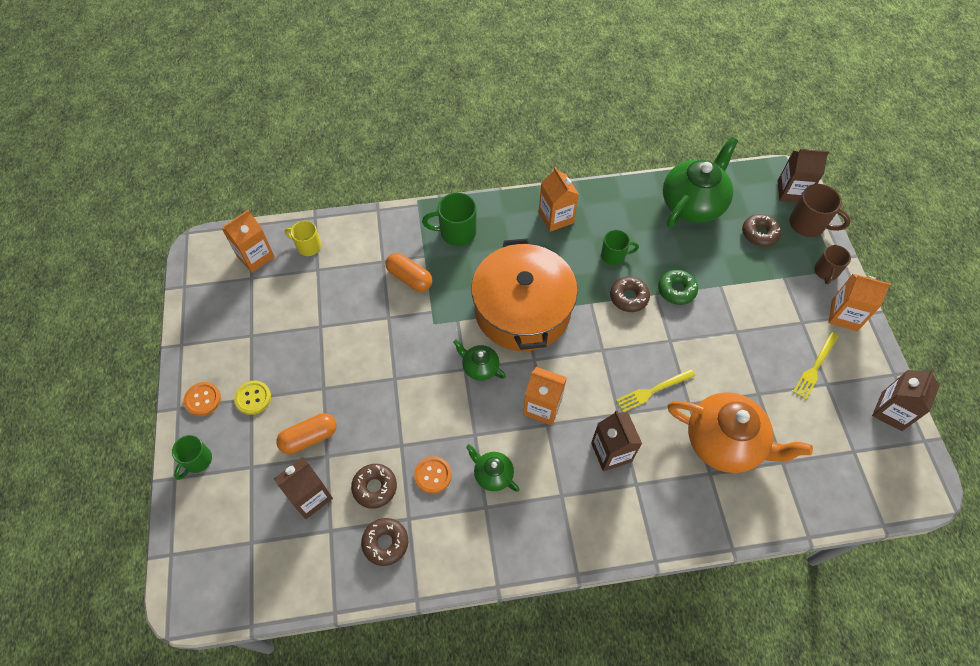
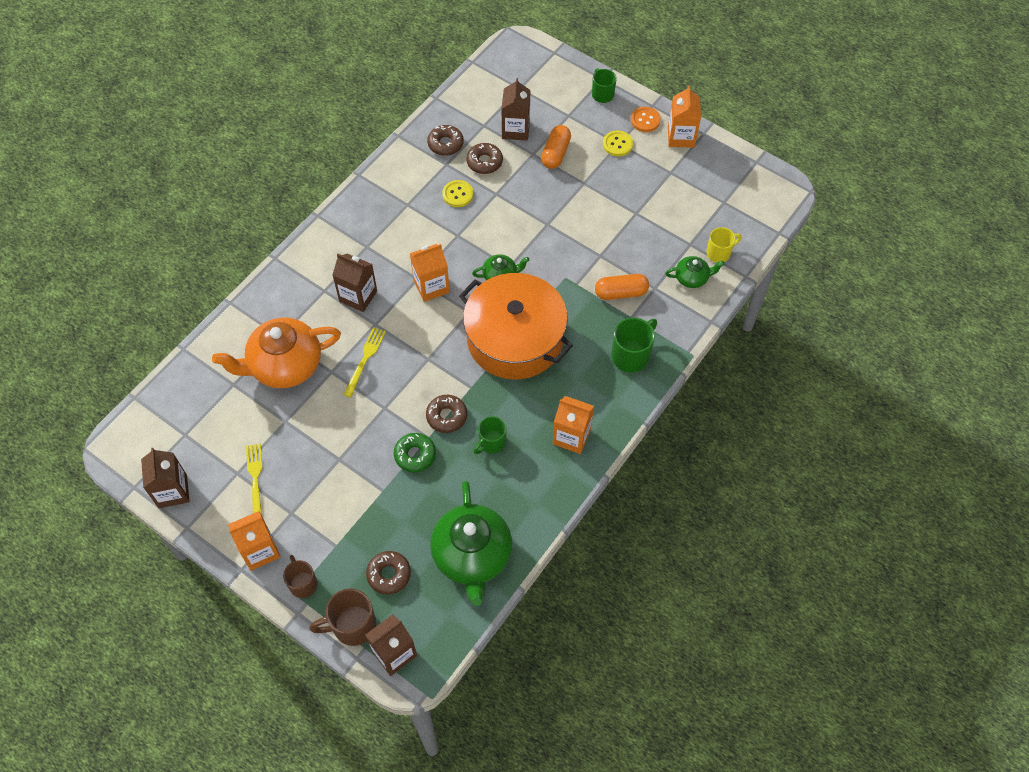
camera: 135 degrees right, 0 degrees up
(255, 256) = (742, 216): orange carton -> orange carton (681, 137)
(433, 475) = (458, 194): orange button -> yellow button
(492, 474) = (422, 223): green teapot -> green teapot (692, 278)

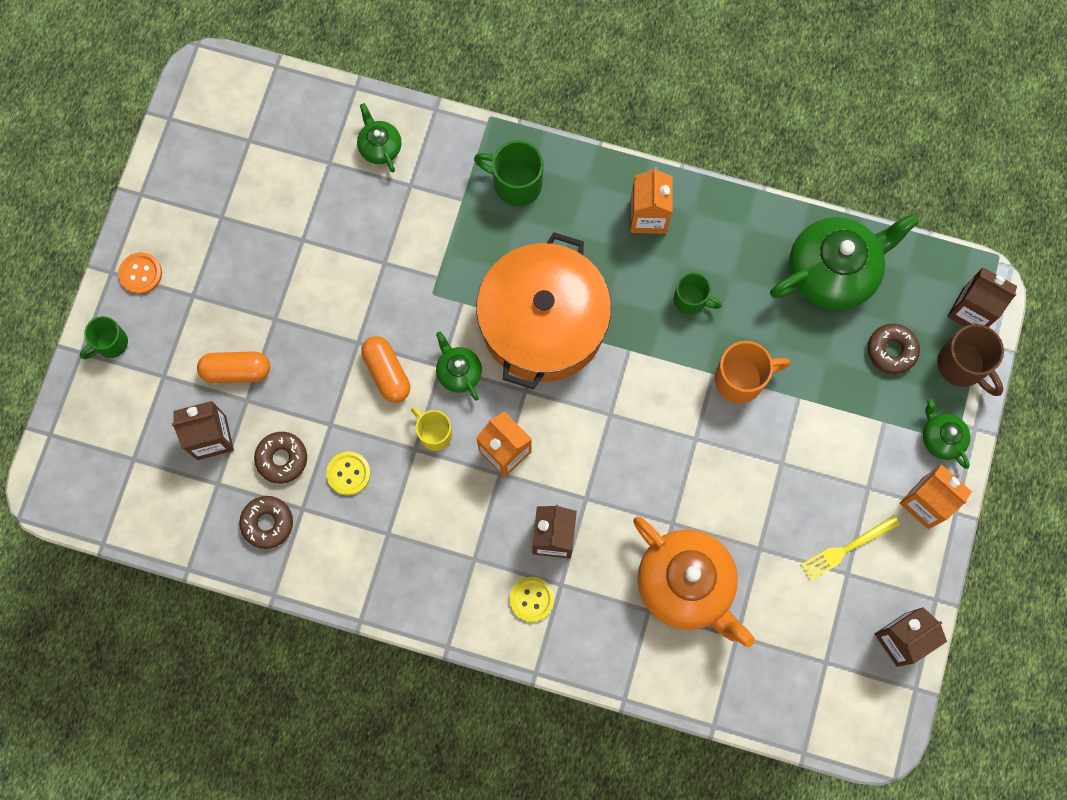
camera: 110 degrees left, 15 degrees up
(303, 583) = (941, 438): brown mug -> green teapot
(365, 359) = (640, 489): yellow fork -> none
(415, 455) = (741, 379): green donut -> orange mug
(446, 416) = (678, 363): brown donut -> none
(617, 144) = (195, 296): yellow button -> yellow button (531, 599)
(621, 293) = (431, 222): orange capsule -> orange capsule (387, 373)
(681, 137) = (156, 220): orange carton -> none
(719, 253) = (331, 126): yellow mug -> yellow mug (434, 433)

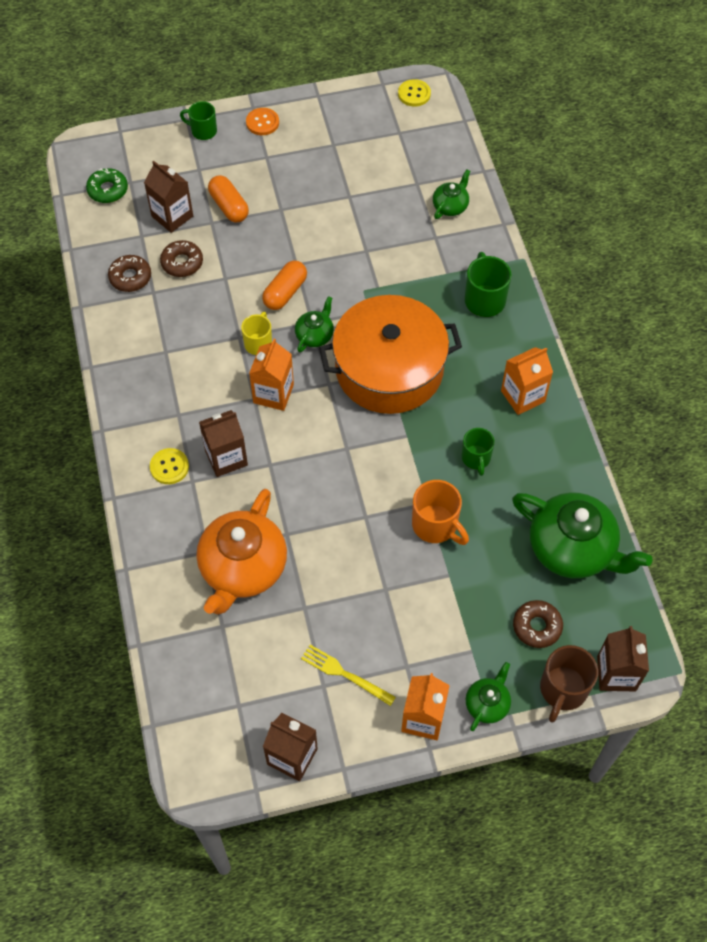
camera: 60 degrees right, 15 degrees down
(129, 489) = (108, 190): none -> green donut
(348, 473) = (195, 306): yellow button -> yellow button (414, 94)

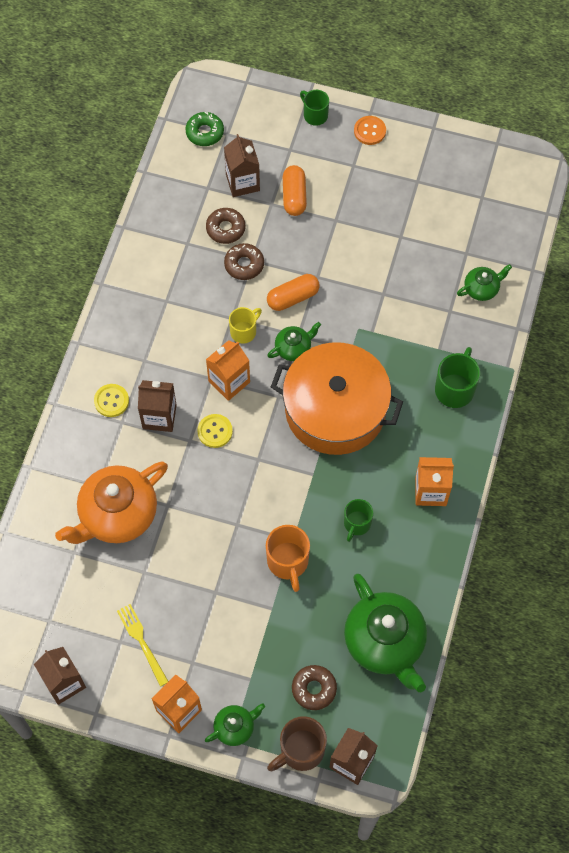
camera: 30 degrees right, 5 degrees up
(130, 277) = (177, 221): brown donut -> brown donut (244, 264)
(414, 94) = (518, 166): yellow button -> yellow button (215, 431)

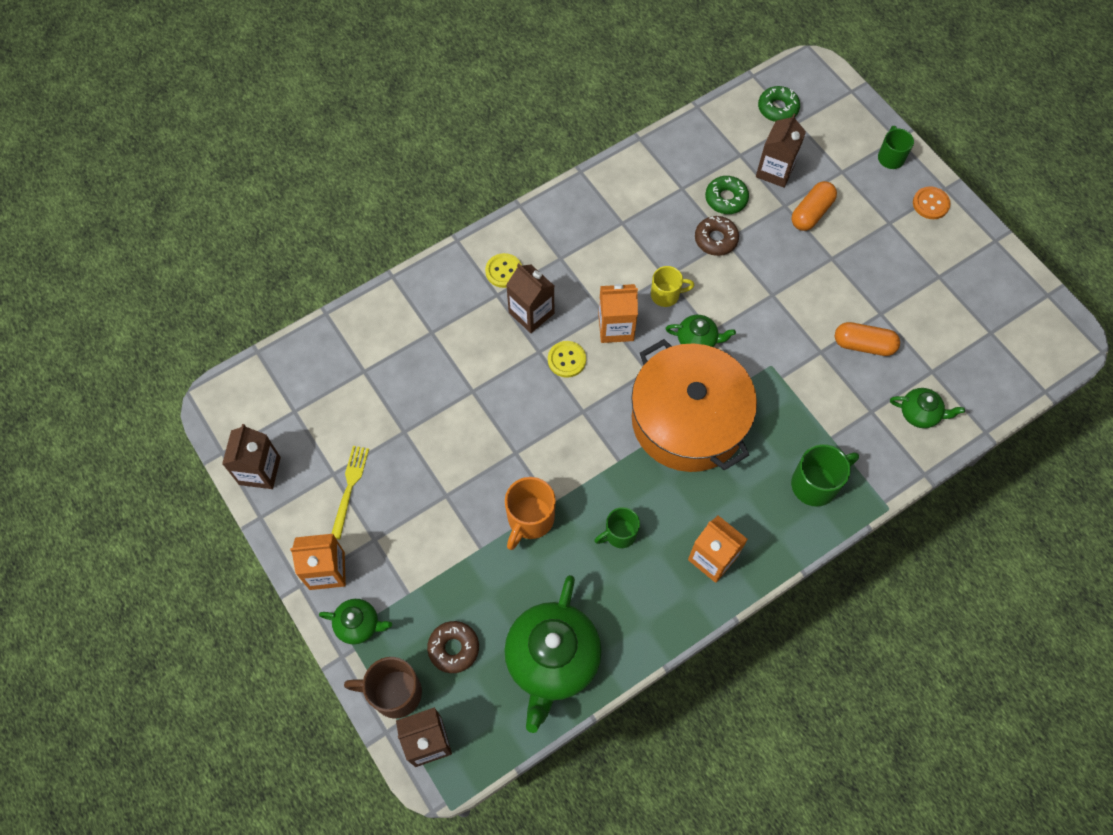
camera: 40 degrees right, 0 degrees up
(117, 515) = (425, 367): orange teapot -> none
(225, 229) = (726, 199): brown donut -> green donut
(293, 298) = (734, 297): orange capsule -> orange capsule (863, 345)

